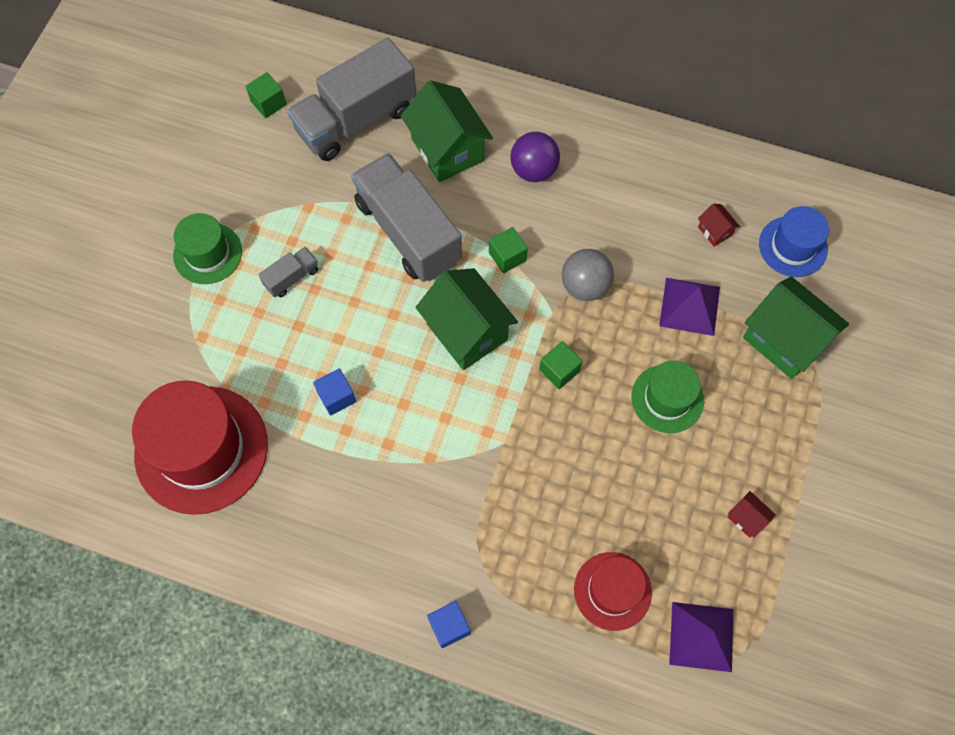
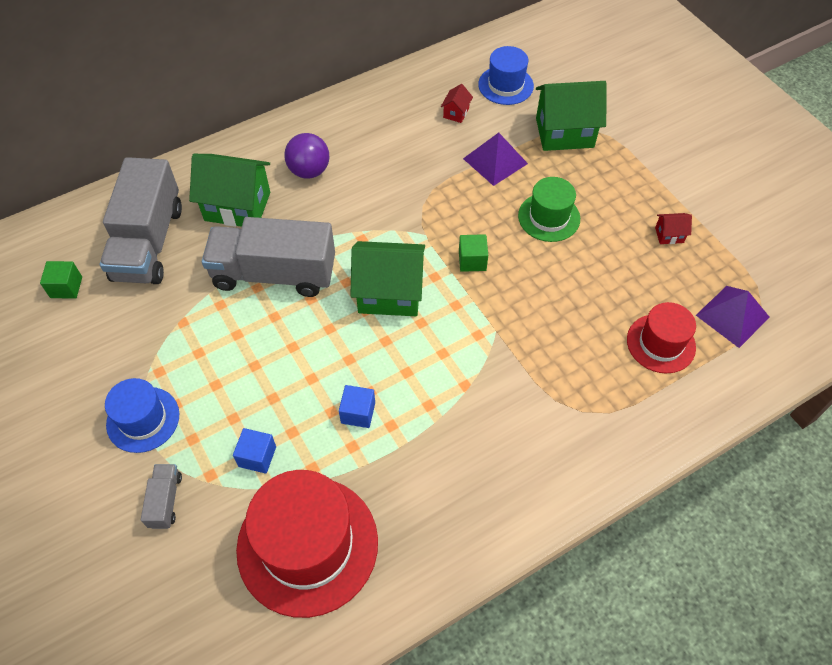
camera: 50 degrees left, 10 degrees down
(207, 253) = (143, 419): green hat -> blue hat
(291, 277) = (228, 374): grey truck -> grey truck (165, 501)
(449, 626) = (608, 465): blue cube -> blue cube (257, 456)
(507, 256) = (357, 230): green cube -> none
(585, 286) = (424, 203): grey ball -> none
(714, 231) = (456, 113): red house -> red house turned 75 degrees counterclockwise

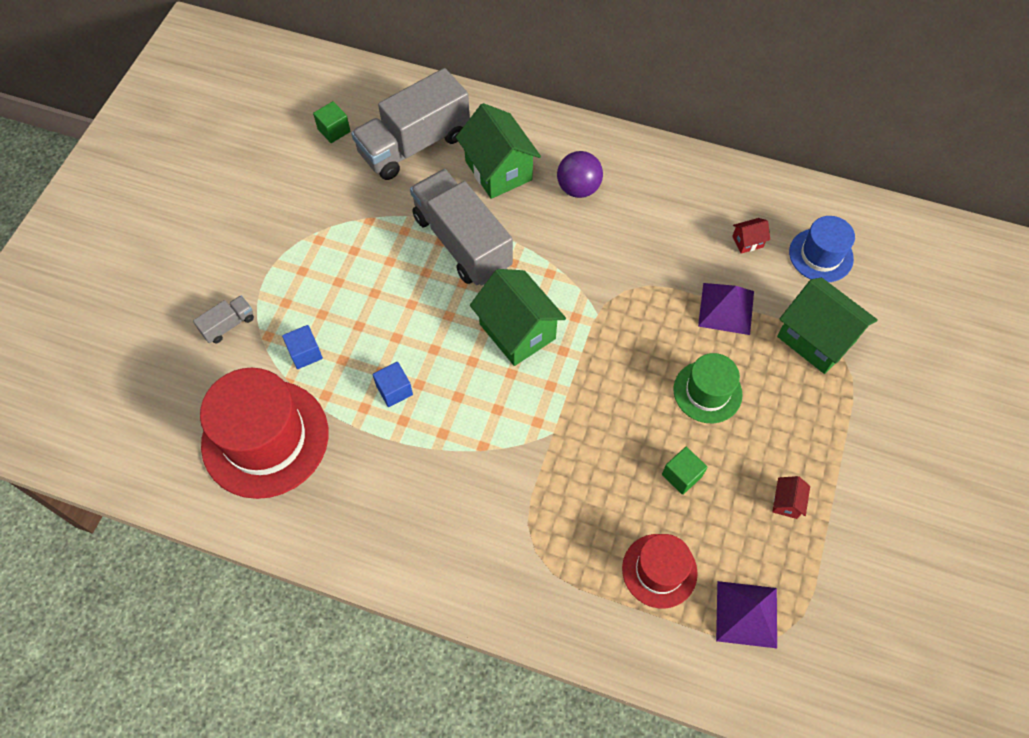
camera: 50 degrees right, 5 degrees up
(143, 419) = (275, 261): blue hat -> none
(472, 260) = (605, 366): green cube -> green cube (681, 475)
(669, 235) = (786, 502): red house -> red house turned 60 degrees clockwise

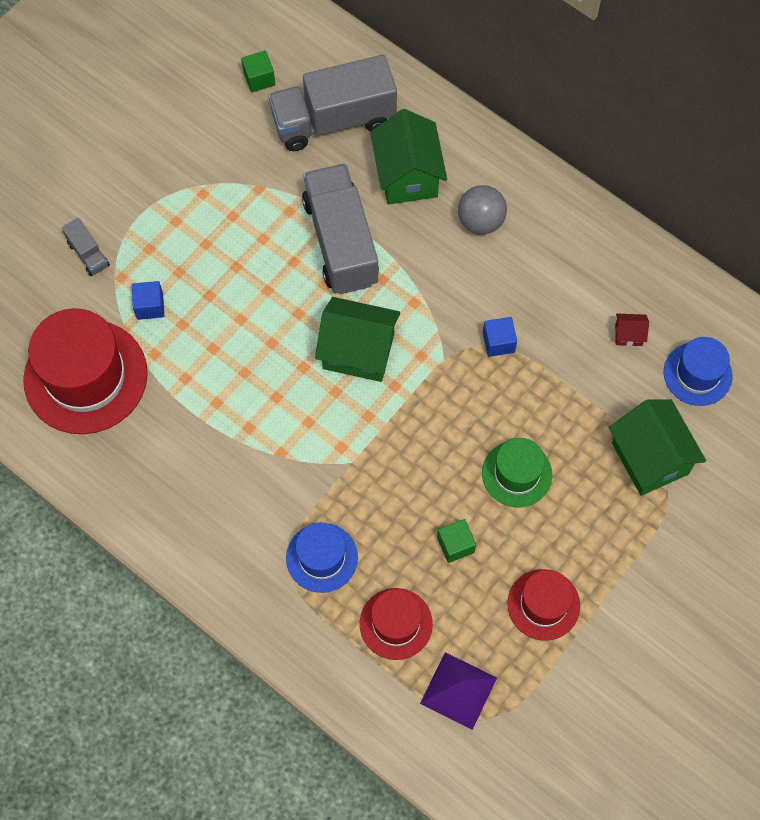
camera: 20 degrees right, 5 degrees up
(228, 325) = (88, 254): grey truck -> grey truck turned 75 degrees clockwise
(394, 390) = (219, 370): blue cube -> blue cube (498, 342)
(517, 331) = (358, 351): green house -> green house turned 60 degrees counterclockwise
(562, 532) = (322, 557): none -> blue hat
(578, 188) = (480, 221): purple ball -> grey ball
(726, 308) = (574, 397): purple pyramid -> none
(786, 502) = (543, 604): red house -> red hat

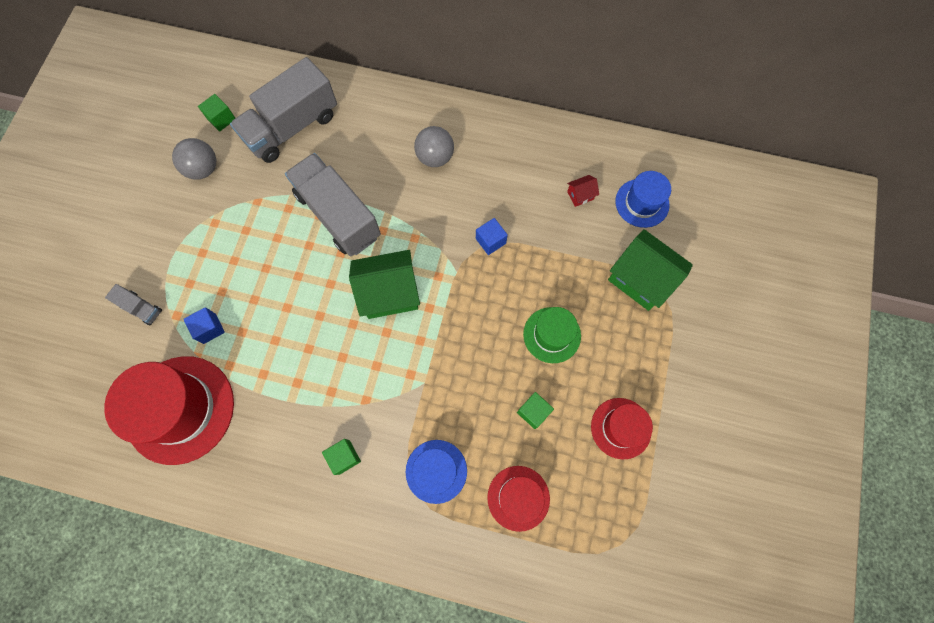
camera: 25 degrees left, 5 degrees up
(215, 128) = (203, 169): none -> grey ball
(232, 500) = (344, 457): none -> green cube
(407, 176) = (366, 146): green house -> none
(458, 690) = (591, 529): purple pyramid -> none

